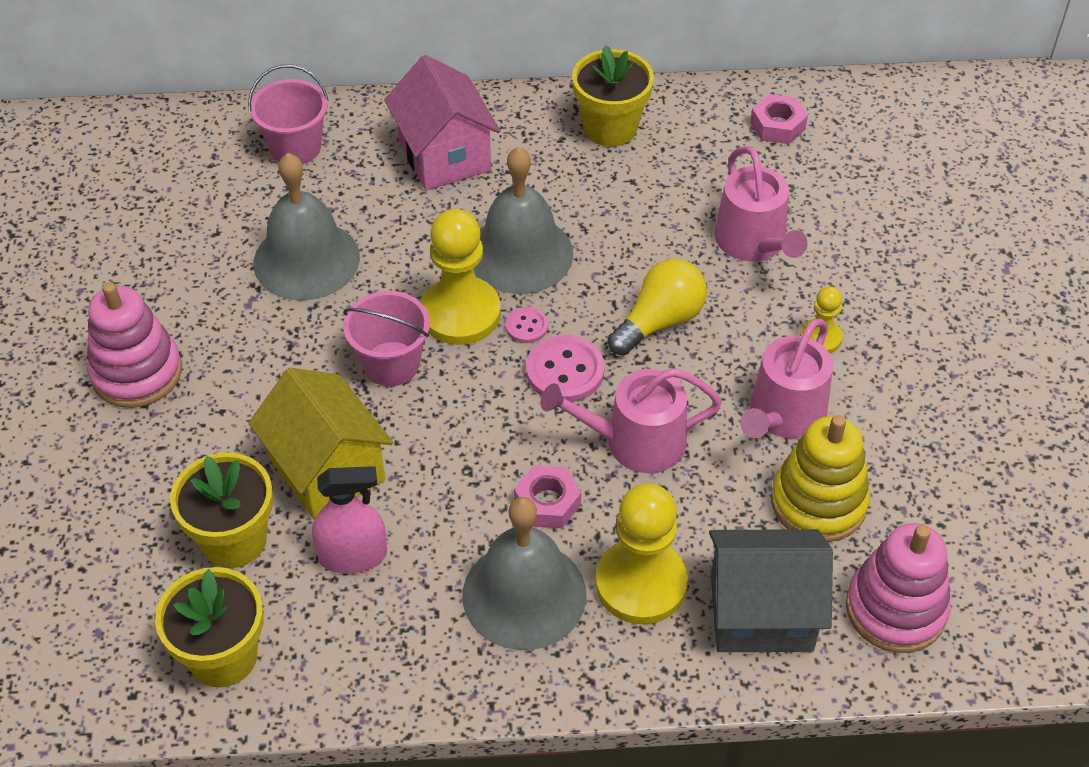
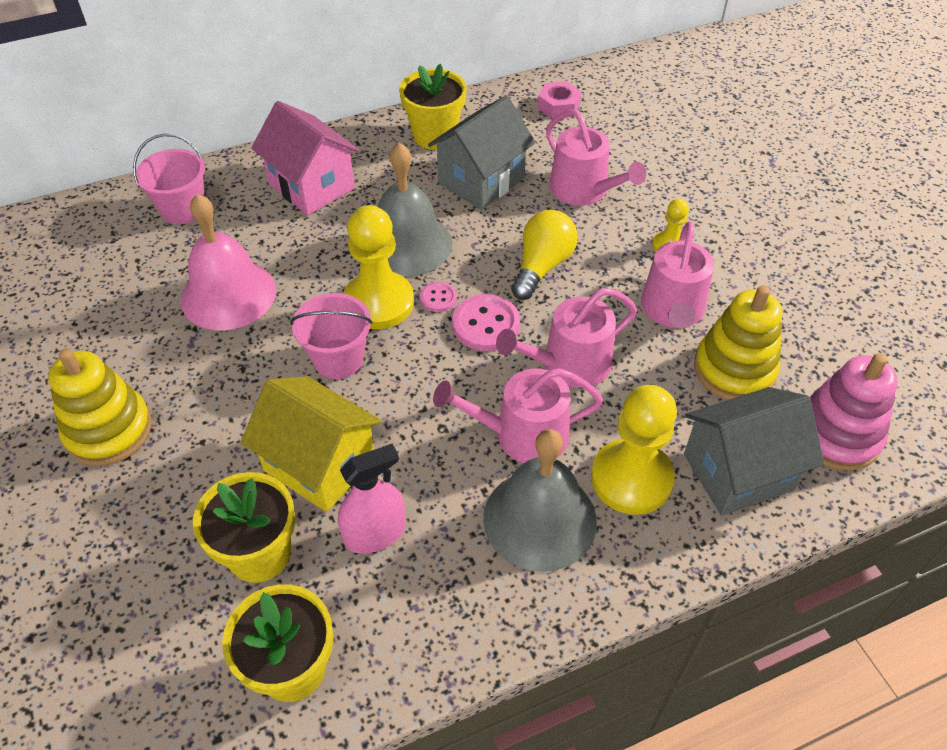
camera: 20 degrees left, 0 degrees up
(137, 372) = (109, 430): pink stacking toy -> yellow stacking toy
(306, 260) = (228, 294): grey bell -> pink bell
(547, 502) = (522, 435): pink nut -> pink watering can
(639, 199) = (481, 180): none -> grey house

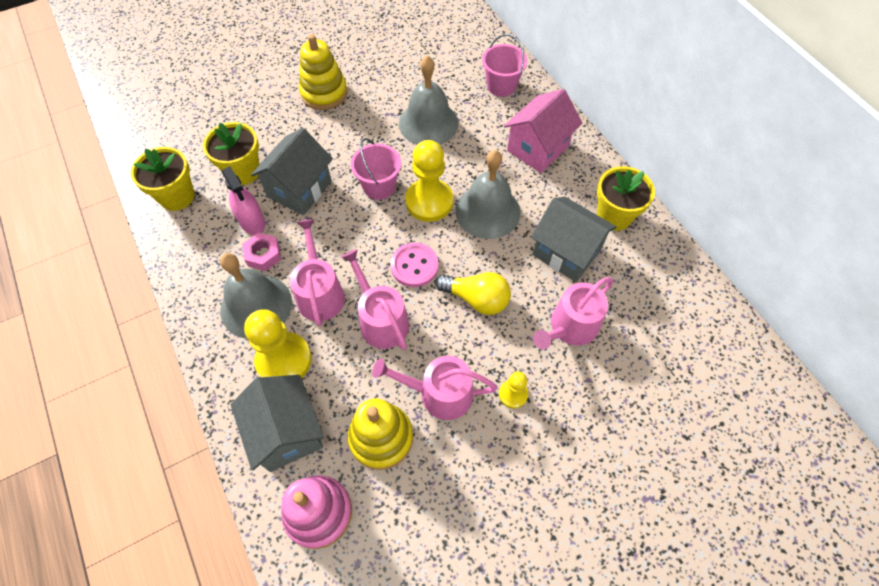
camera: 85 degrees right, 10 degrees up
(228, 294) = (428, 123): pink bell -> grey bell
(319, 464) = (299, 189): yellow house -> grey house
(438, 298) = (436, 235): pink button -> none
(558, 106) = (681, 305): pink nut -> pink nut (263, 255)

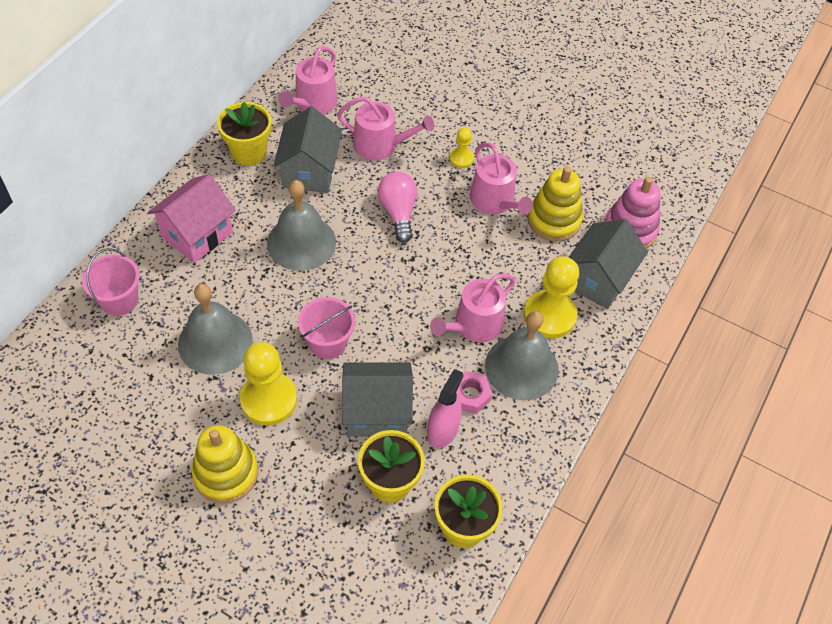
camera: 125 degrees left, 5 degrees down
(381, 320) = (465, 268): pink watering can -> pink watering can (313, 103)
(414, 266) = (397, 270): pink button -> none
(429, 201) = (319, 292): yellow pawn -> yellow pawn (268, 400)
(476, 299) = (398, 212): yellow light bulb -> pink light bulb
(537, 148) = (197, 234): pink house -> pink house turned 60 degrees counterclockwise

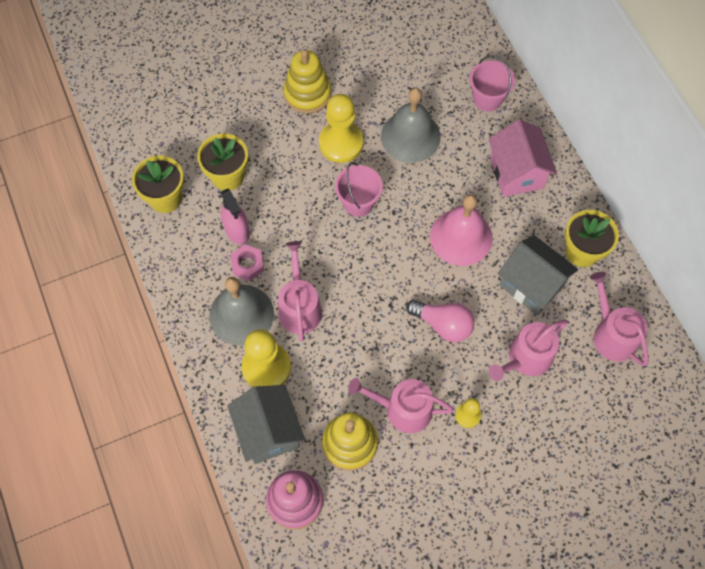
camera: 130 degrees right, 10 degrees up
(301, 242) = (461, 237): grey bell -> pink bell
(376, 412) = (282, 199): grey house -> none

